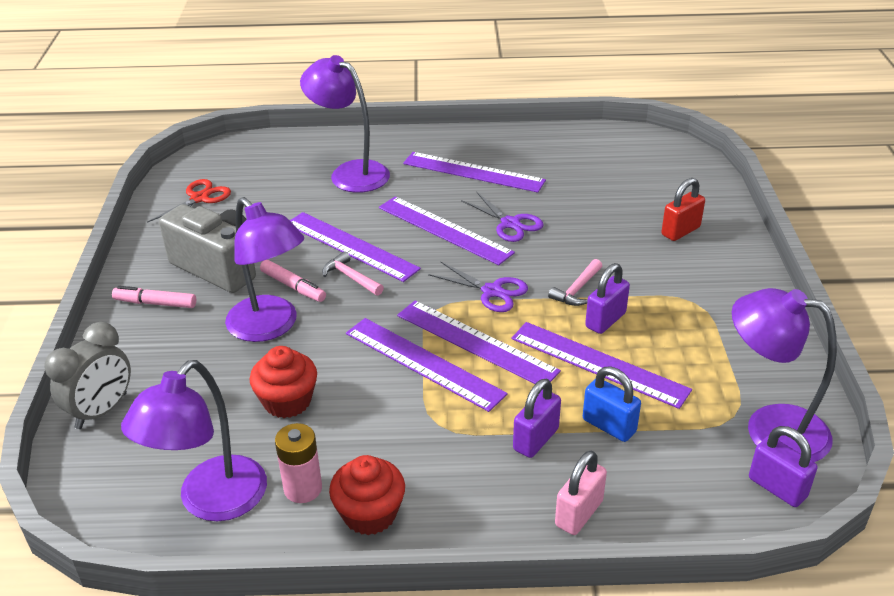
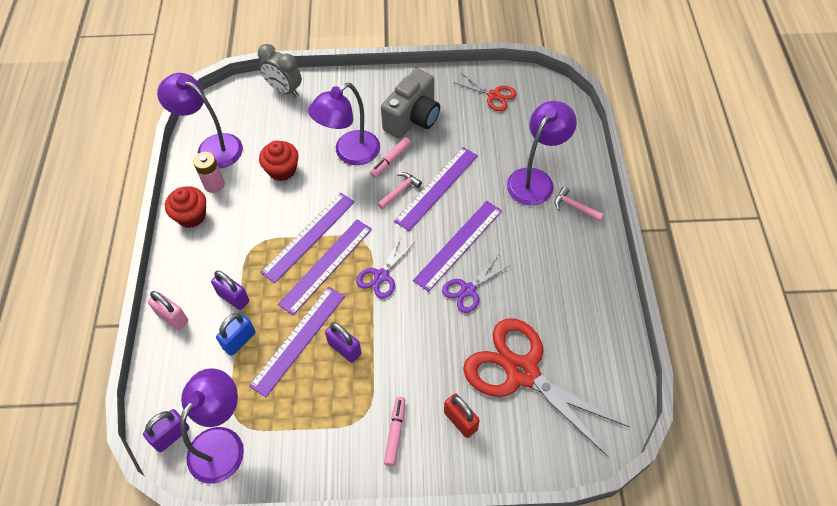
camera: 90 degrees right, 20 degrees up
(155, 303) = (376, 94): pink marker -> pink marker (395, 432)
(473, 172) = (544, 264): purple ruler -> none
(577, 290) = (381, 332): pink hammer -> pink hammer (574, 206)
(613, 191) = (522, 372): none -> red scissors

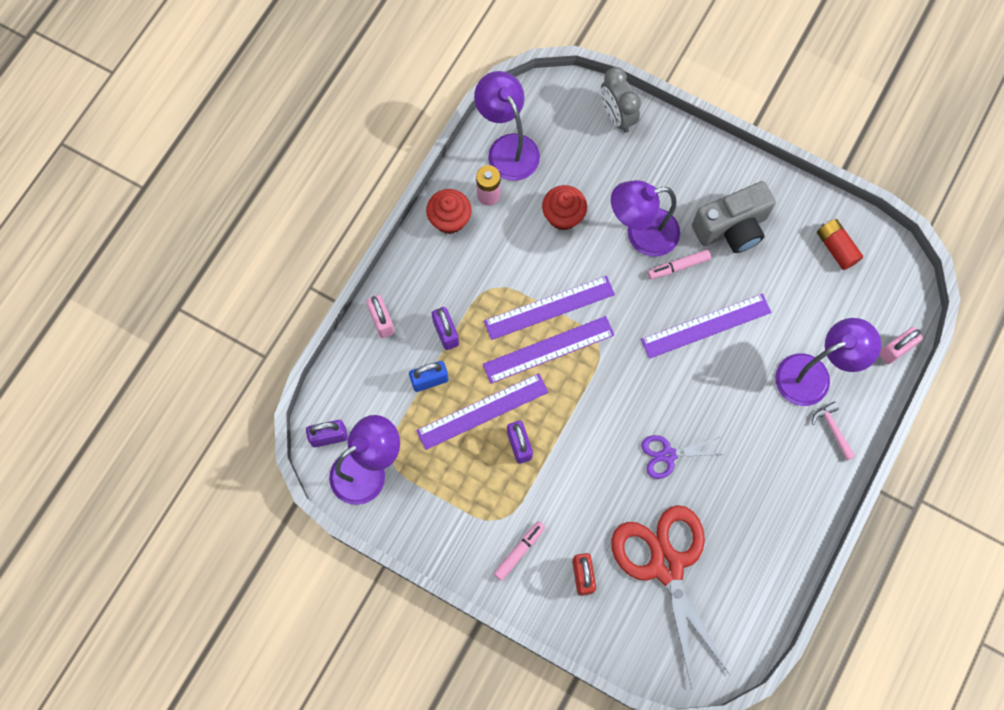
camera: 30 degrees right, 15 degrees up
(381, 276) = (594, 391): purple scissors -> none
(400, 191) = (667, 308): pink hammer -> none
(458, 245) = (688, 402): purple ruler -> none
(493, 95) = (836, 248): red scissors -> red battery
(579, 135) = (895, 350): none -> pink padlock

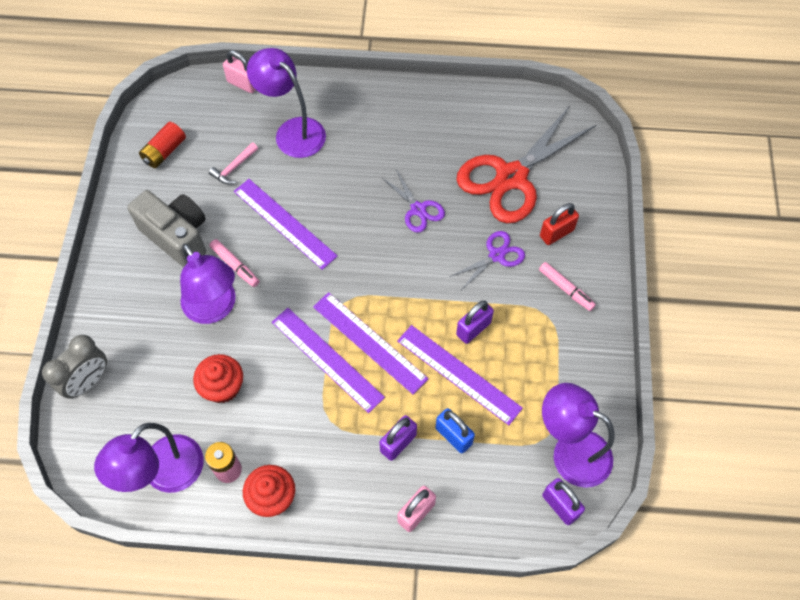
camera: 115 degrees left, 10 degrees down
(519, 551) = (566, 289): pink marker -> pink marker turned 150 degrees counterclockwise
(584, 504) = (496, 255): none -> purple scissors
(832, 429) = (333, 104): pink hammer -> pink hammer (233, 168)

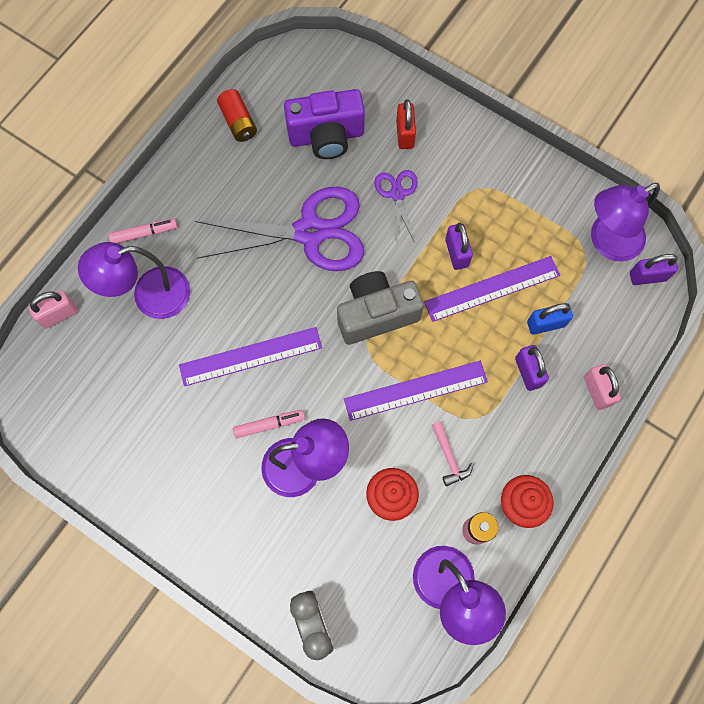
camera: 60 degrees left, 10 degrees up
(164, 151) = (91, 431): red battery -> red battery (238, 122)
(177, 237) = (202, 464): grey camera -> grey camera (376, 314)
(233, 168) = (156, 373): pink hammer -> pink hammer (449, 457)
(369, 342) = (420, 345): purple ruler -> none
(418, 209) = (310, 232): purple scissors -> purple scissors, size x2.08
(511, 177) = (326, 136): red scissors -> purple camera
(566, 289) = (462, 159): pink marker -> pink marker (144, 233)

